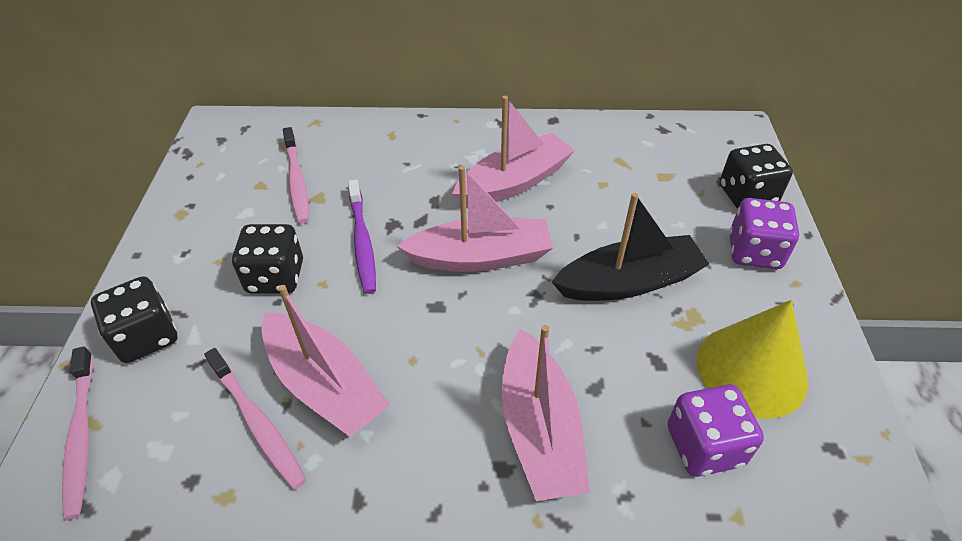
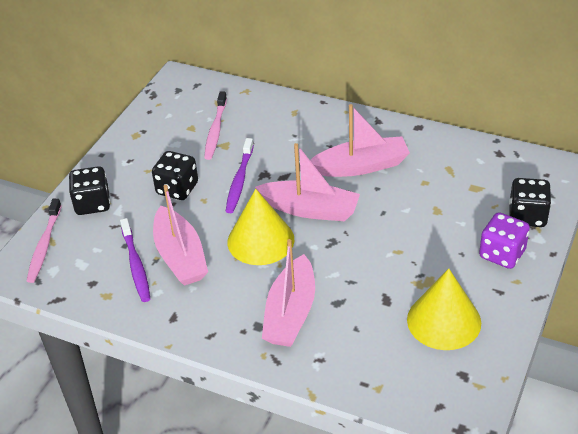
camera: 25 degrees right, 5 degrees down
(257, 423) = (136, 265): pink toothbrush -> purple toothbrush
(435, 322) = (260, 240): none -> yellow cone
(629, 282) = (399, 249): black boat -> none
(704, 446) = (383, 350): purple dice -> none

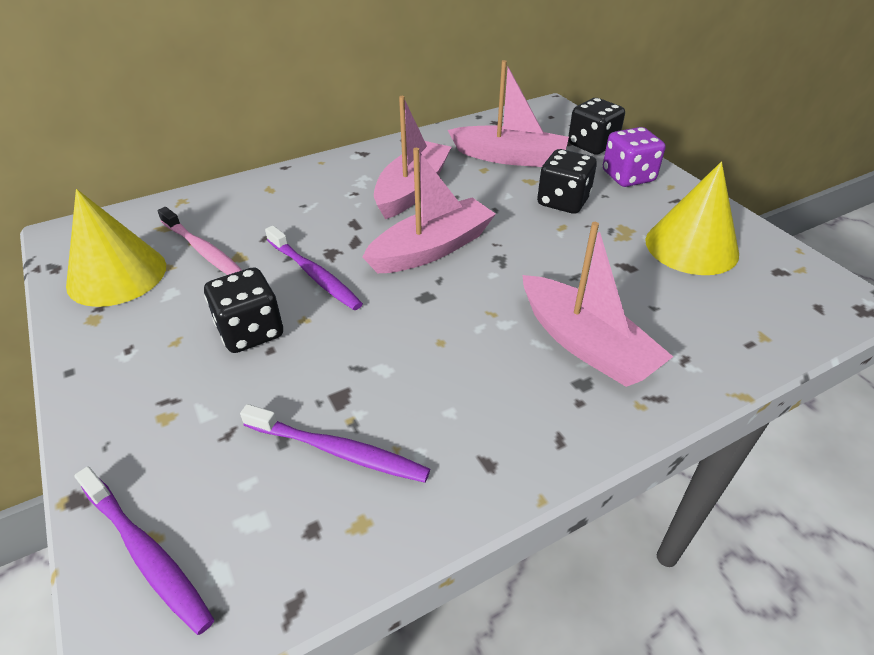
camera: 55 degrees left, 0 degrees up
(44, 246) = (147, 554): pink toothbrush -> purple toothbrush
(92, 204) = (148, 435): black dice -> black dice (563, 201)
(180, 256) = (378, 393): pink boat -> pink boat (510, 157)
(260, 240) = (435, 308): yellow cone -> yellow cone (117, 275)

